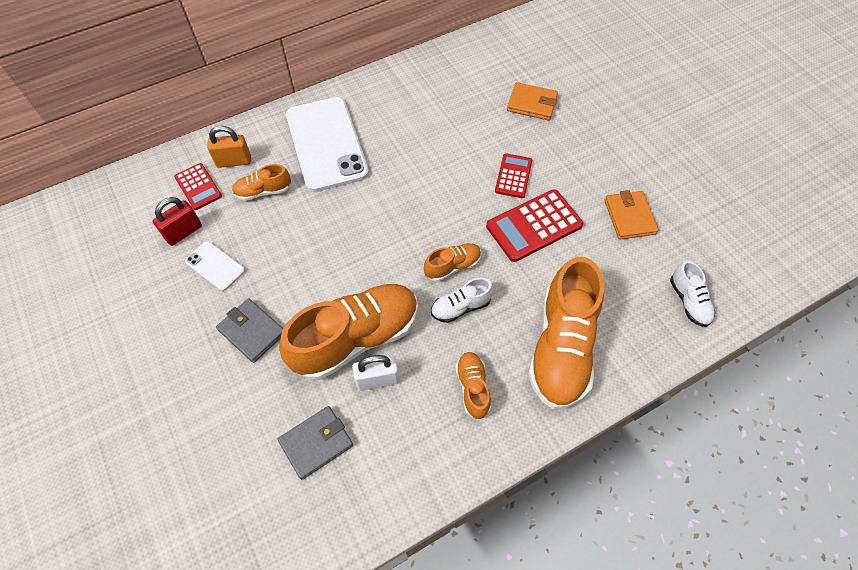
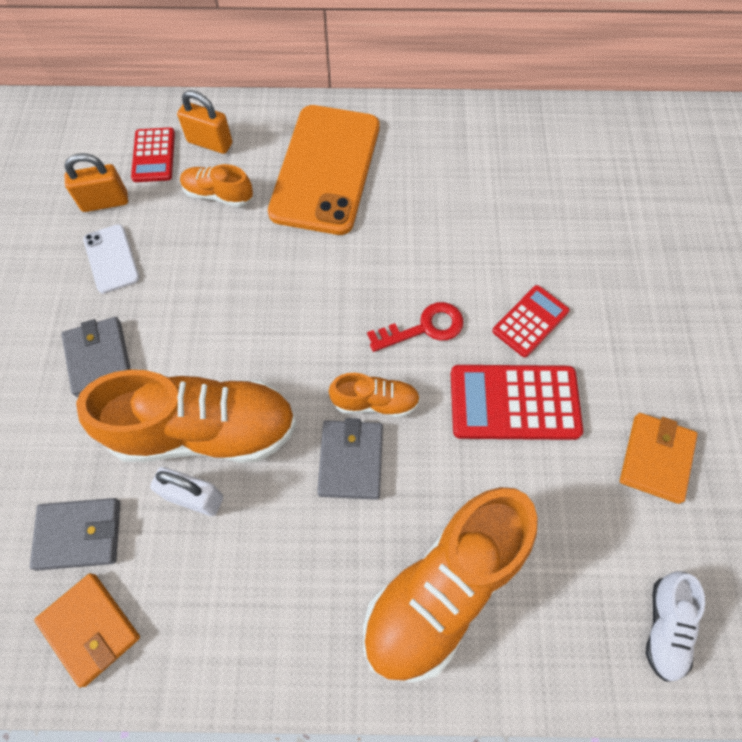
camera: 30 degrees right, 5 degrees up
(183, 232) = (105, 202): red padlock -> orange padlock
(326, 144) = (325, 169): white phone -> orange phone
(453, 209) = (424, 327): none -> red key
(460, 307) = (351, 460): white shoe -> grey wallet
(472, 388) = (297, 575): orange shoe -> none
(532, 104) = (619, 234): orange wallet -> orange wallet (90, 628)

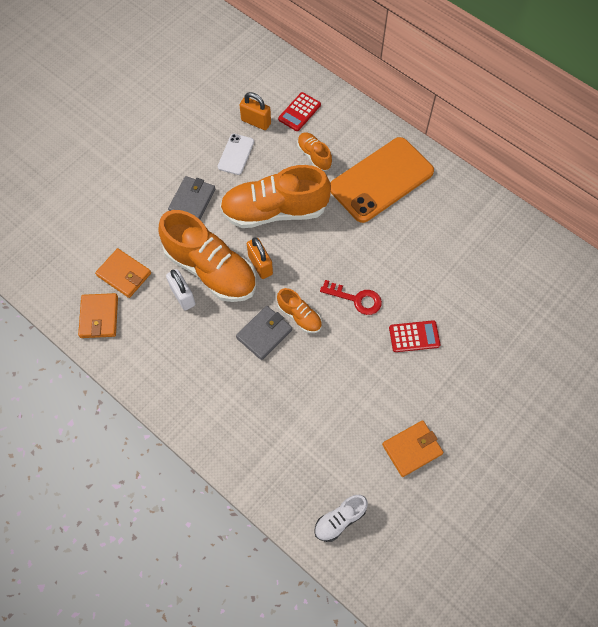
camera: 40 degrees right, 0 degrees up
(79, 534) = (124, 274): grey wallet -> orange wallet
(210, 143) = (333, 124): orange padlock -> orange padlock (260, 265)
(443, 588) = (255, 421): orange shoe -> orange shoe (274, 211)
(514, 403) = (366, 368): red calculator -> none

